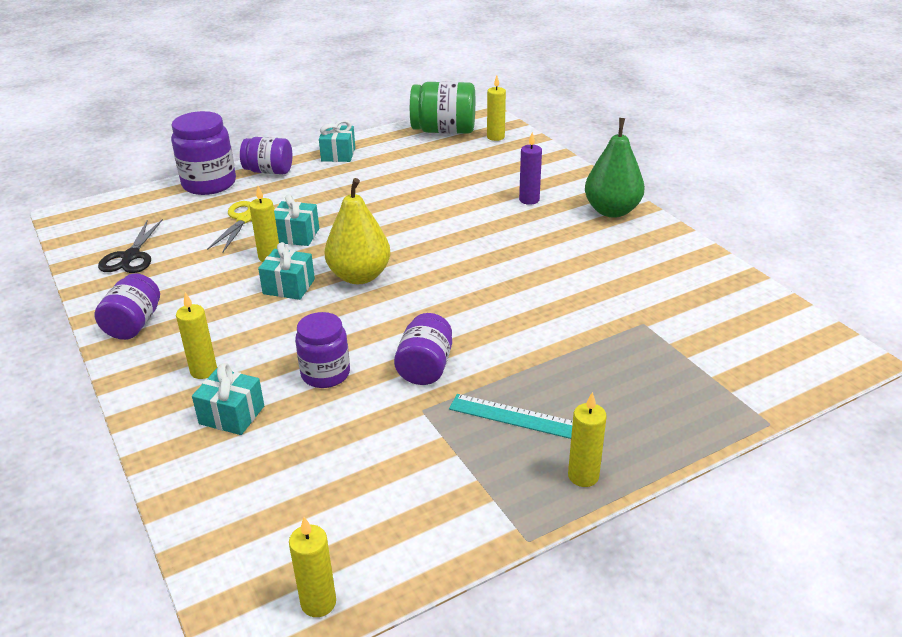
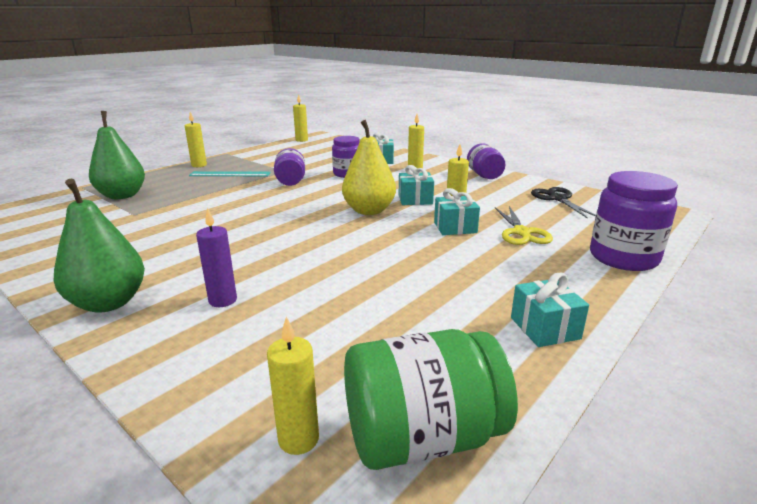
camera: 160 degrees right, 10 degrees down
(269, 171) = (590, 284): purple jar -> none
(683, 376) = (122, 196): none -> green pear

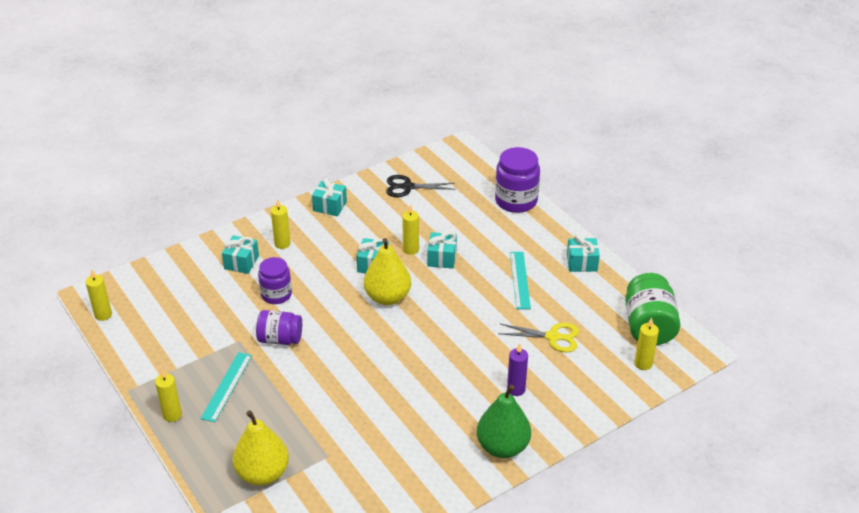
camera: 75 degrees left, 15 degrees up
(122, 196) = (263, 473): green pear -> yellow pear
(455, 278) = (519, 280): none -> turquoise ruler
(484, 175) = (330, 206): purple jar -> turquoise gift
(521, 233) = (463, 229): yellow scissors -> yellow scissors (553, 337)

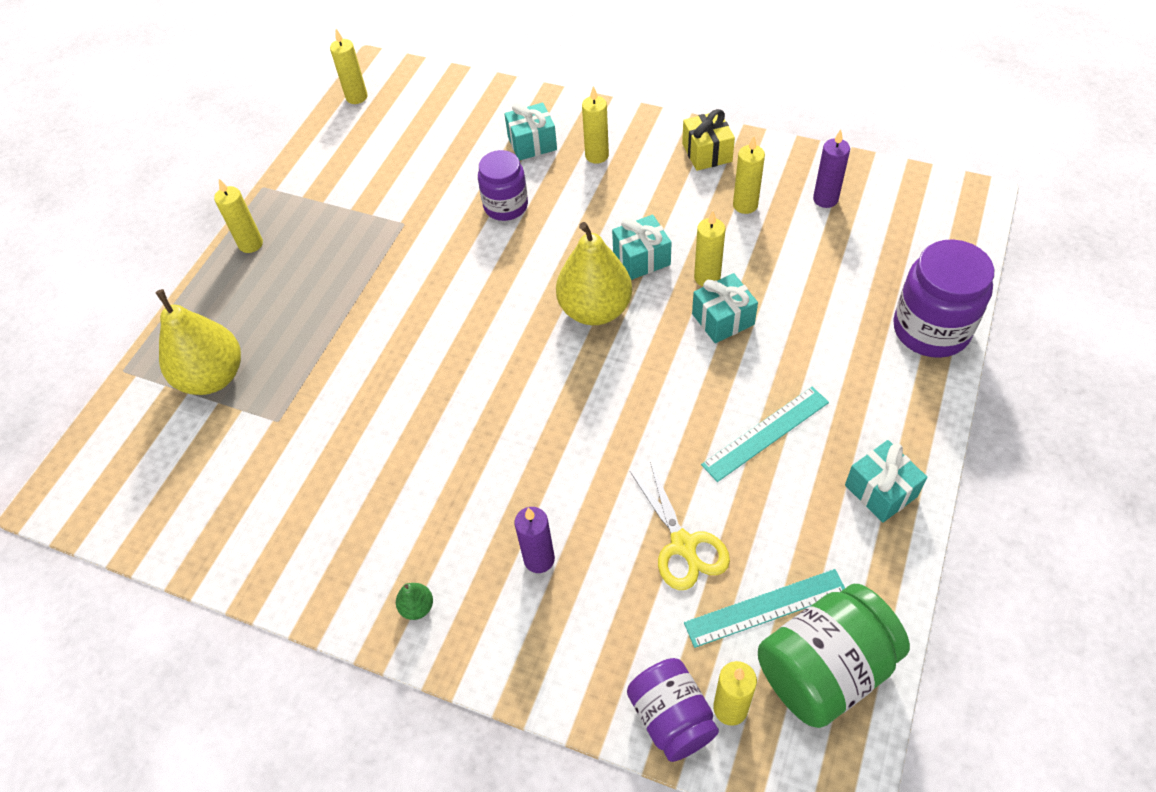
camera: 60 degrees right, 15 degrees up
(227, 386) = (325, 260): turquoise ruler -> turquoise ruler (765, 608)
(280, 339) = (435, 256): purple jar -> purple jar (671, 718)
(330, 206) = (707, 153): turquoise gift -> yellow gift
(380, 213) = (745, 205): none -> yellow candle
(407, 187) = (825, 199): black scissors -> purple candle
(502, 447) = (417, 607): green pear -> green pear, size x0.41

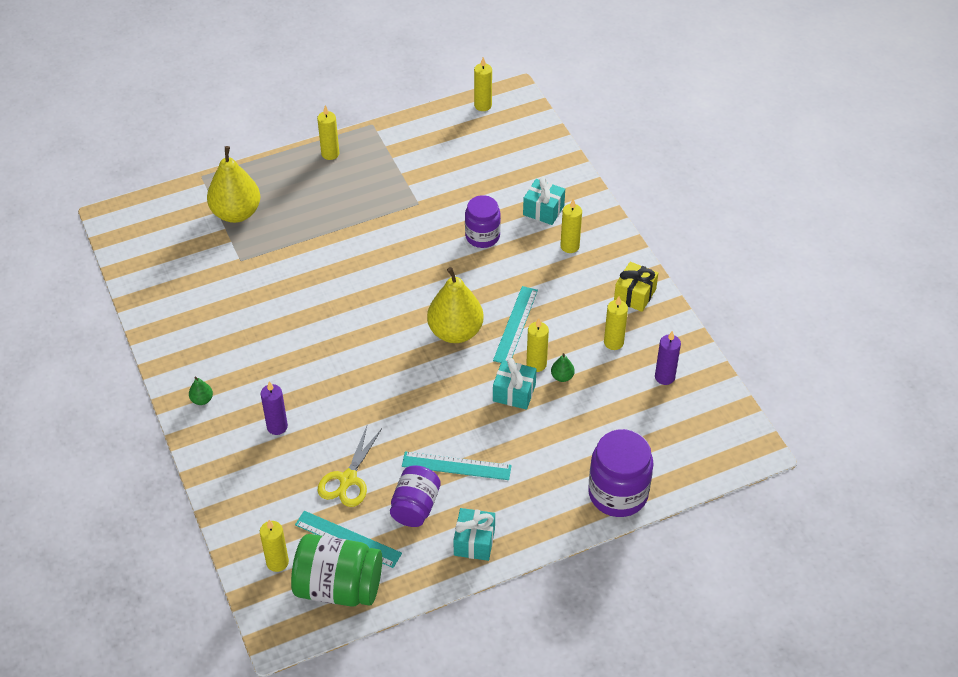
camera: 40 degrees right, 5 degrees down
(641, 258) = (515, 325): turquoise gift -> turquoise ruler
(671, 718) = (248, 542): purple jar -> purple jar (415, 506)
(744, 269) = (562, 377): none -> green pear

